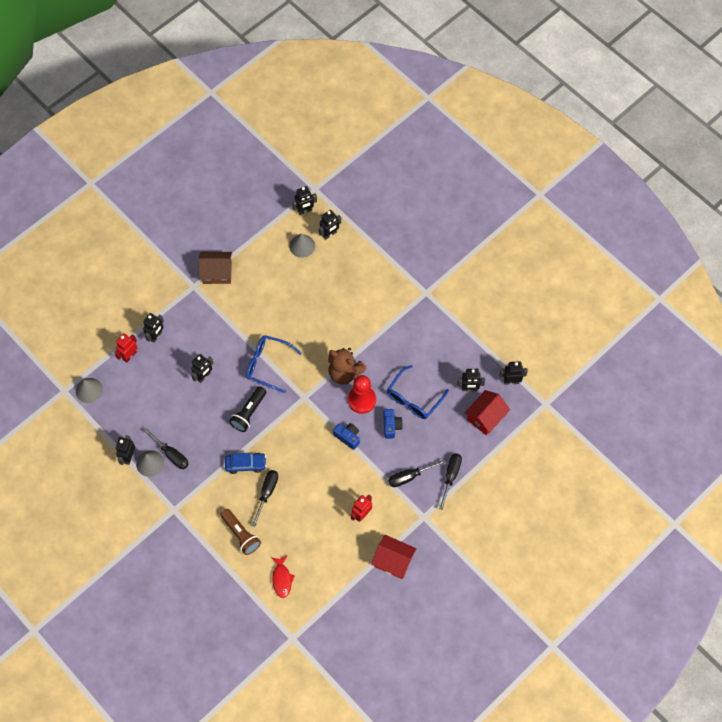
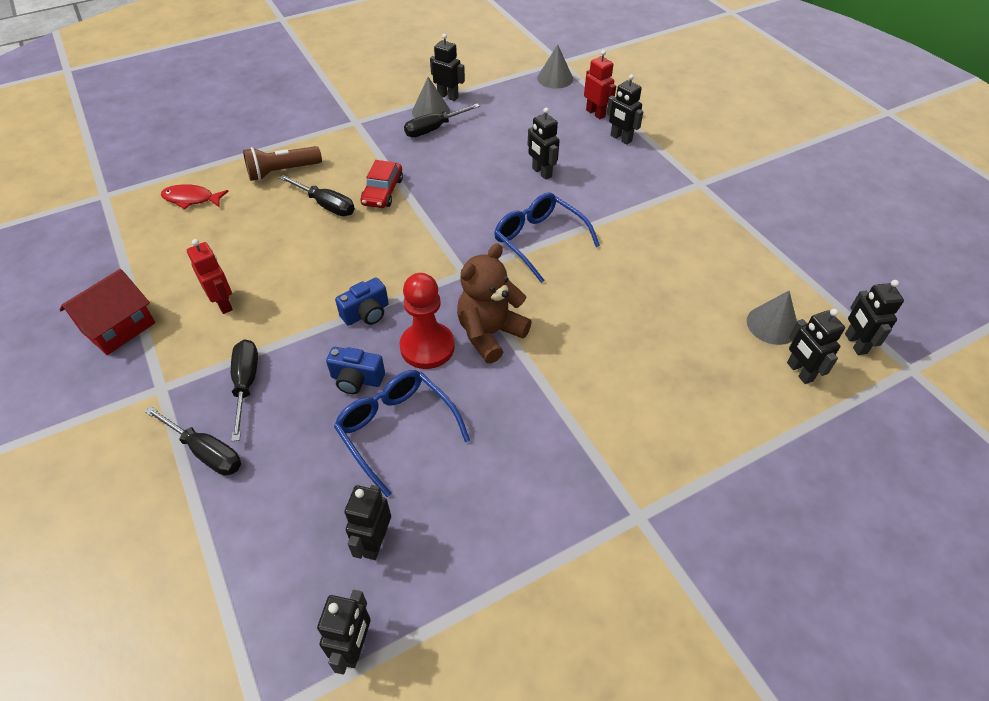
camera: 105 degrees right, 15 degrees down
(217, 273) = (722, 211): brown house -> none
(245, 464) = (383, 191): blue car -> red car
(249, 413) = (463, 207): black flashlight -> none
(268, 364) = (539, 240): blue glasses -> blue glasses turned 75 degrees counterclockwise
(485, 417) = (294, 557): red house -> none

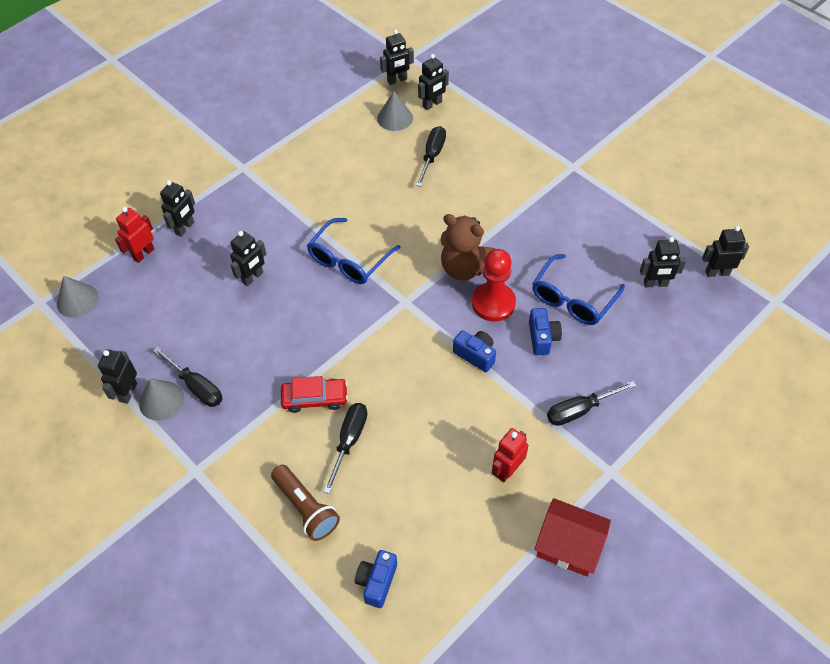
camera: 105 degrees left, 5 degrees up
(191, 199) = (377, 582): red fish -> blue camera
(206, 452) = (646, 407): black screwdriver -> black screwdriver (432, 155)

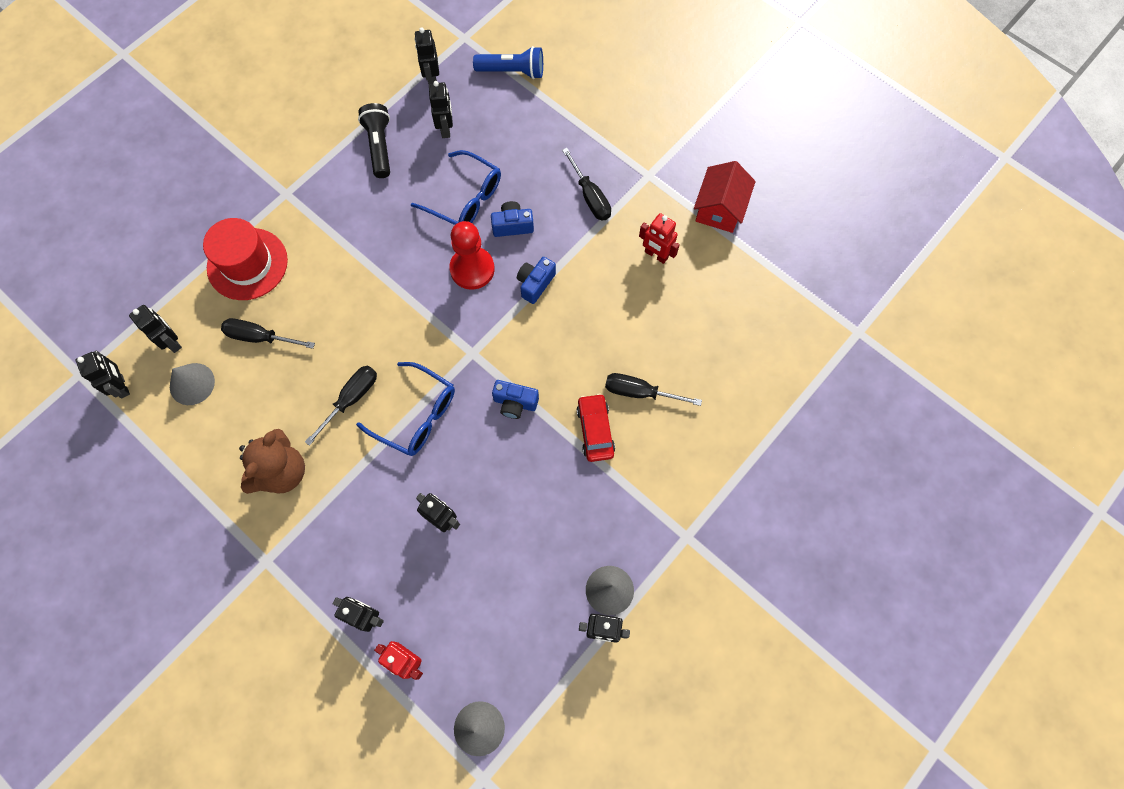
camera: 95 degrees left, 15 degrees up
(197, 387) = (590, 554): black screwdriver -> black screwdriver (351, 399)
(306, 508) = (713, 424): brown flashlight -> none
(377, 582) = (773, 355): blue camera -> blue camera (515, 403)
(464, 268) = (427, 297): brown teddy bear -> brown teddy bear (281, 472)
(502, 145) = (247, 264): none -> red hat
(629, 231) = (379, 146): none -> black flashlight
(737, 344) = (512, 71): none -> blue flashlight

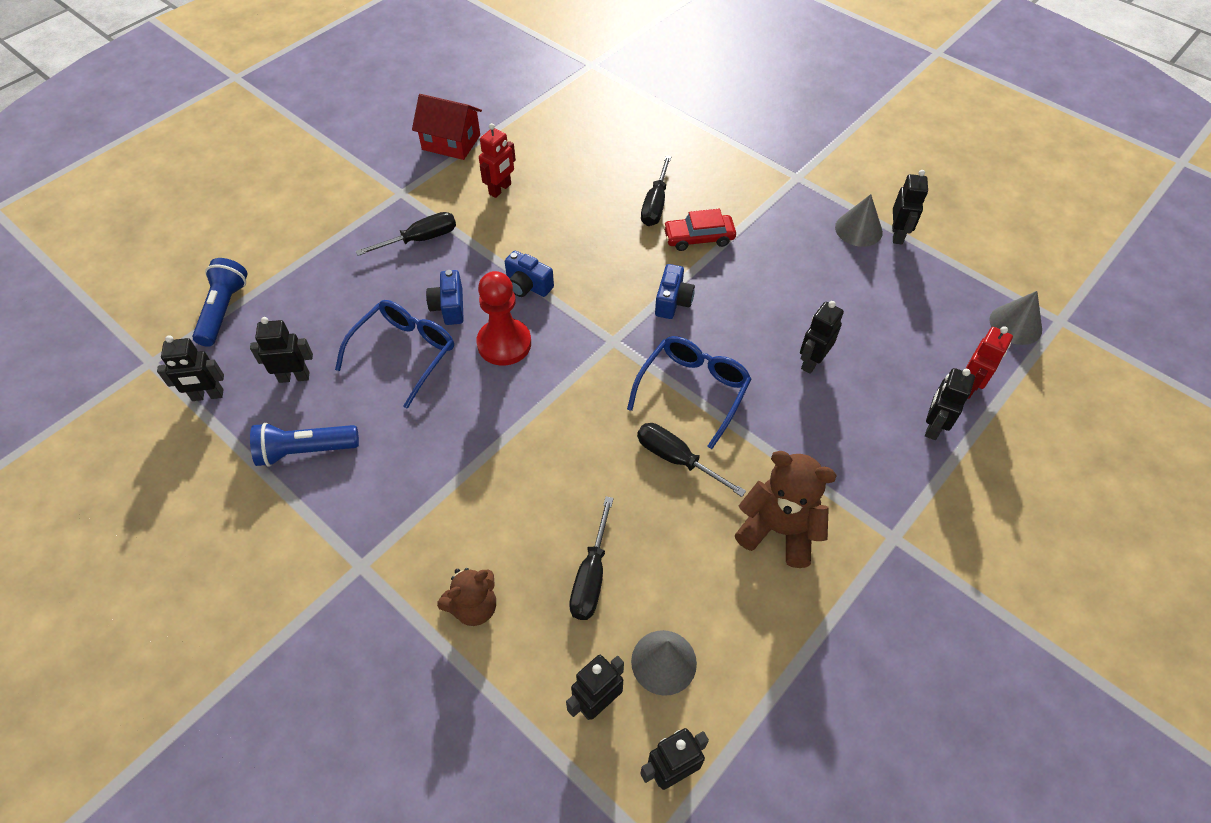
camera: 90 degrees left, 15 degrees down
(247, 264) = (474, 607): red hat -> brown teddy bear
(379, 146) = (305, 451): black flashlight -> blue flashlight

